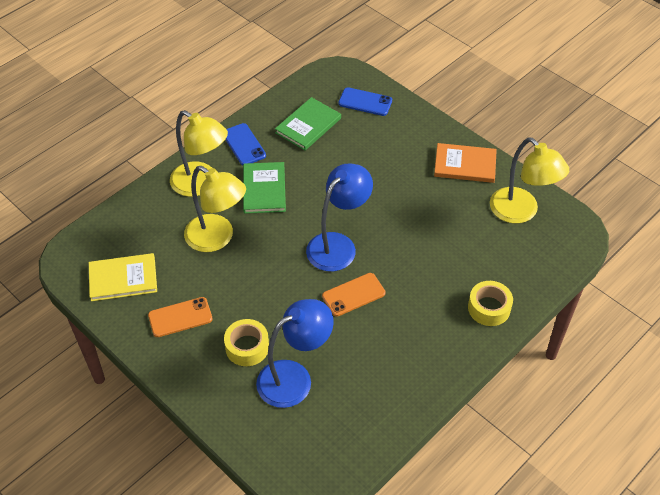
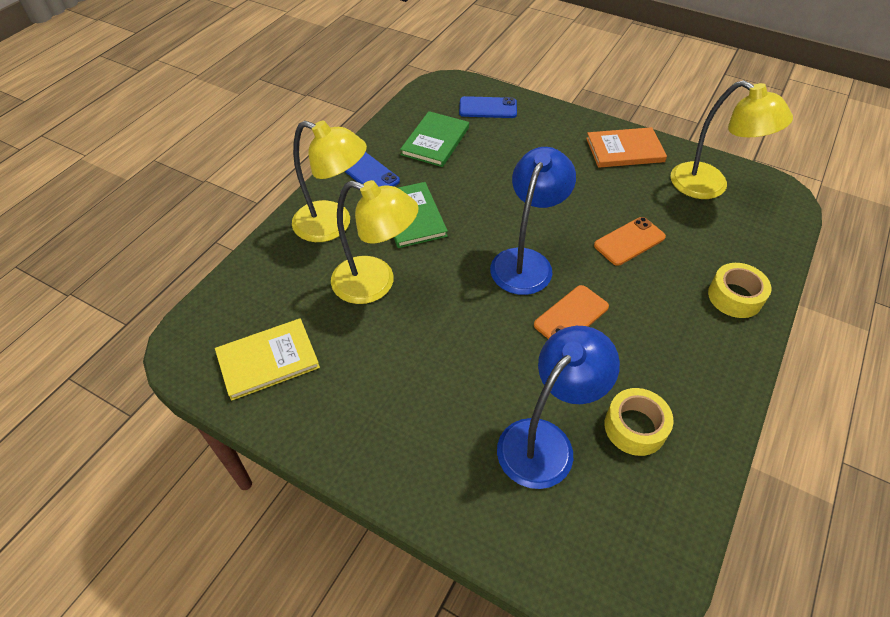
camera: 15 degrees left, 0 degrees up
(180, 317) = (362, 394): orange phone -> orange phone (629, 241)
(247, 347) = (466, 414): yellow tape -> yellow tape (635, 427)

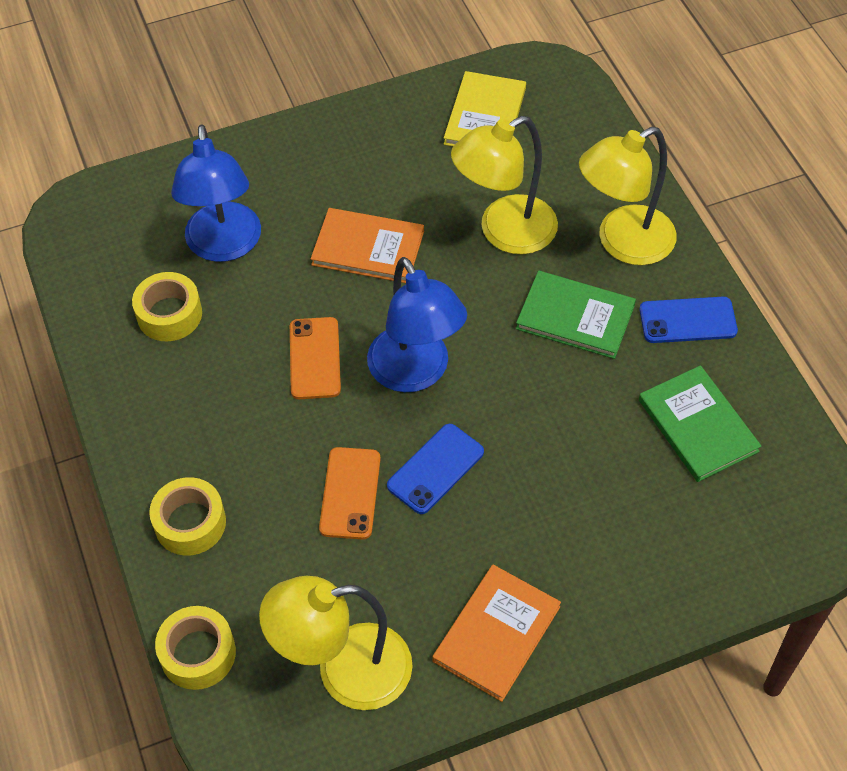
camera: 130 degrees right, 5 degrees up
(459, 348) = (368, 248): none -> orange book
(488, 108) = (725, 537): blue phone -> blue phone (435, 469)
(781, 242) = (198, 653): none -> yellow tape

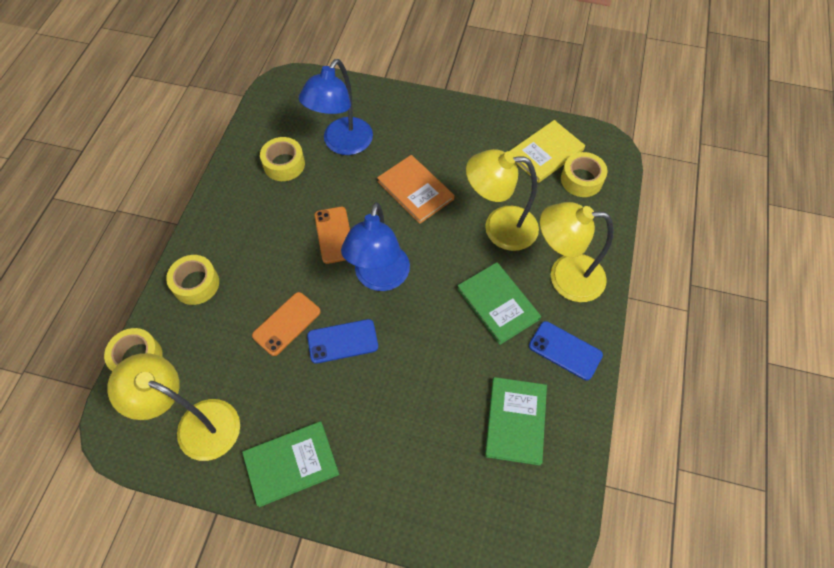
camera: 35 degrees right, 5 degrees up
(315, 358) = (334, 235): orange phone -> orange phone turned 45 degrees counterclockwise
(496, 634) = (291, 464): orange book -> green book
(551, 124) = (581, 180): none -> yellow tape

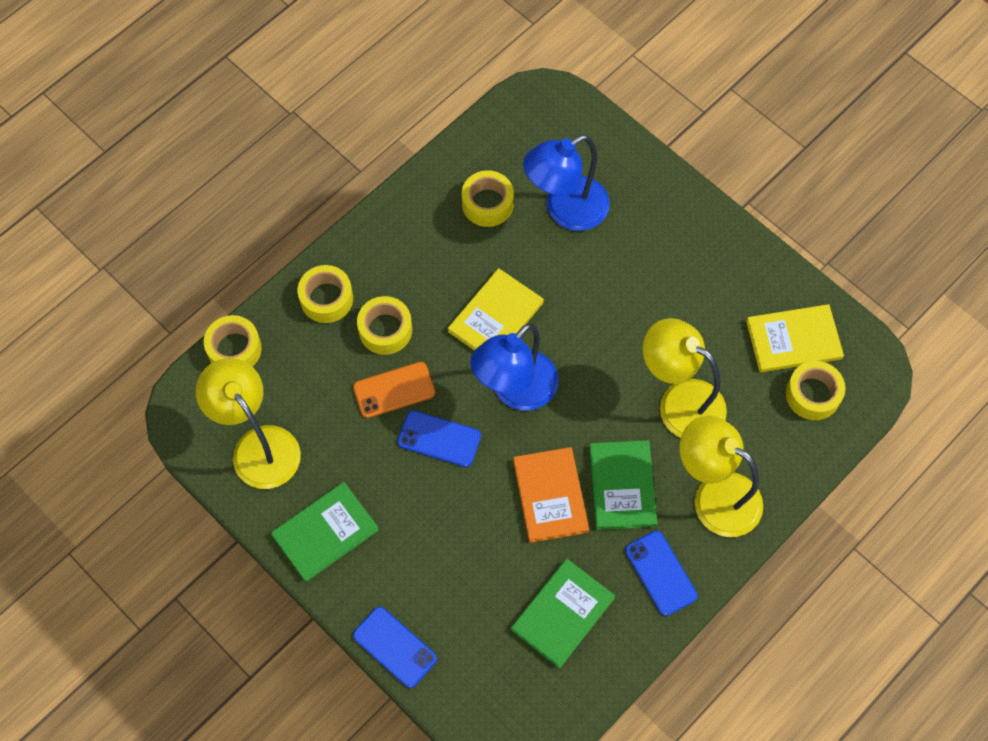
camera: 30 degrees right, 5 degrees up
(255, 284) = (385, 330): none -> yellow tape
(291, 464) = (325, 532): green book -> green book turned 45 degrees counterclockwise
(334, 235) = (495, 317): orange phone -> yellow book
(402, 526) = (394, 647): none -> blue phone
(415, 190) = (613, 309): orange book -> orange book (550, 496)

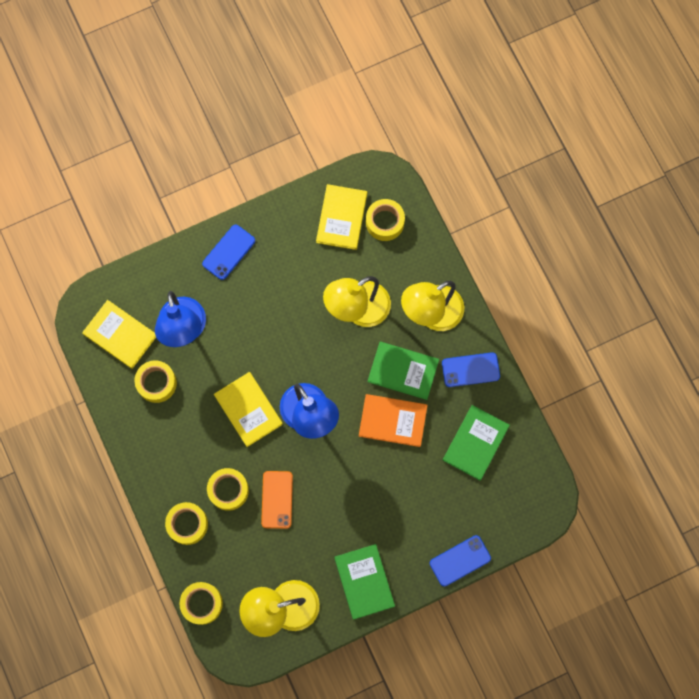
camera: 70 degrees left, 10 degrees up
(439, 439) = (325, 480): blue phone -> blue phone (228, 252)
(530, 144) = (120, 335): none -> yellow book
(562, 613) = (475, 443): green book -> green book turned 60 degrees clockwise

